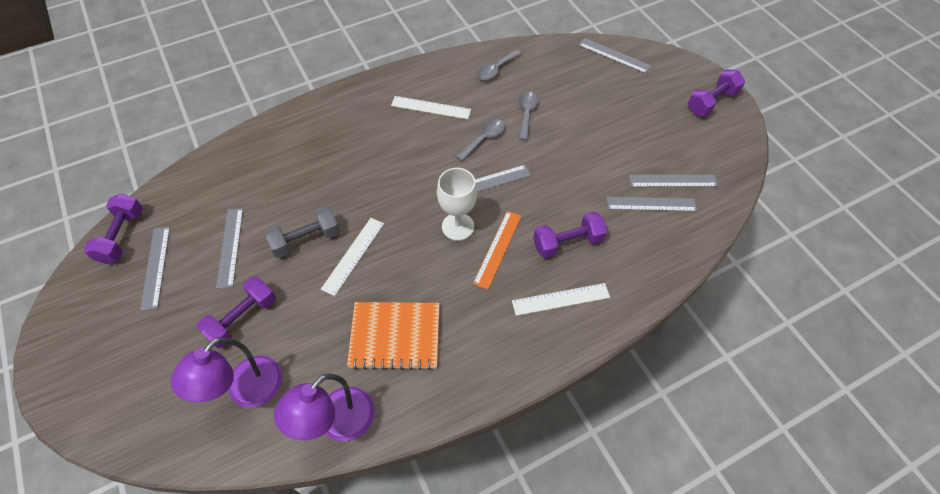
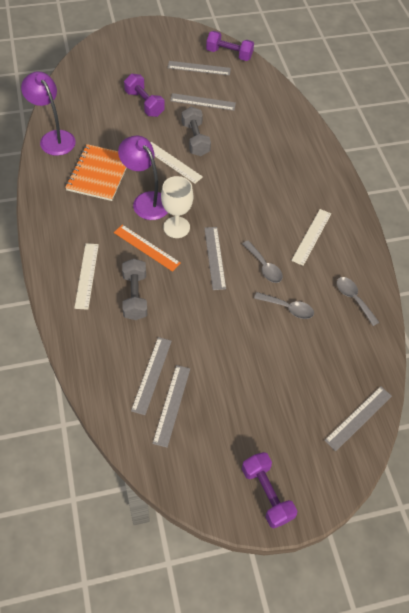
camera: 100 degrees right, 0 degrees up
(246, 391) = (93, 101): purple lamp -> purple lamp (146, 200)
(567, 242) = (135, 296): purple dumbbell -> grey dumbbell

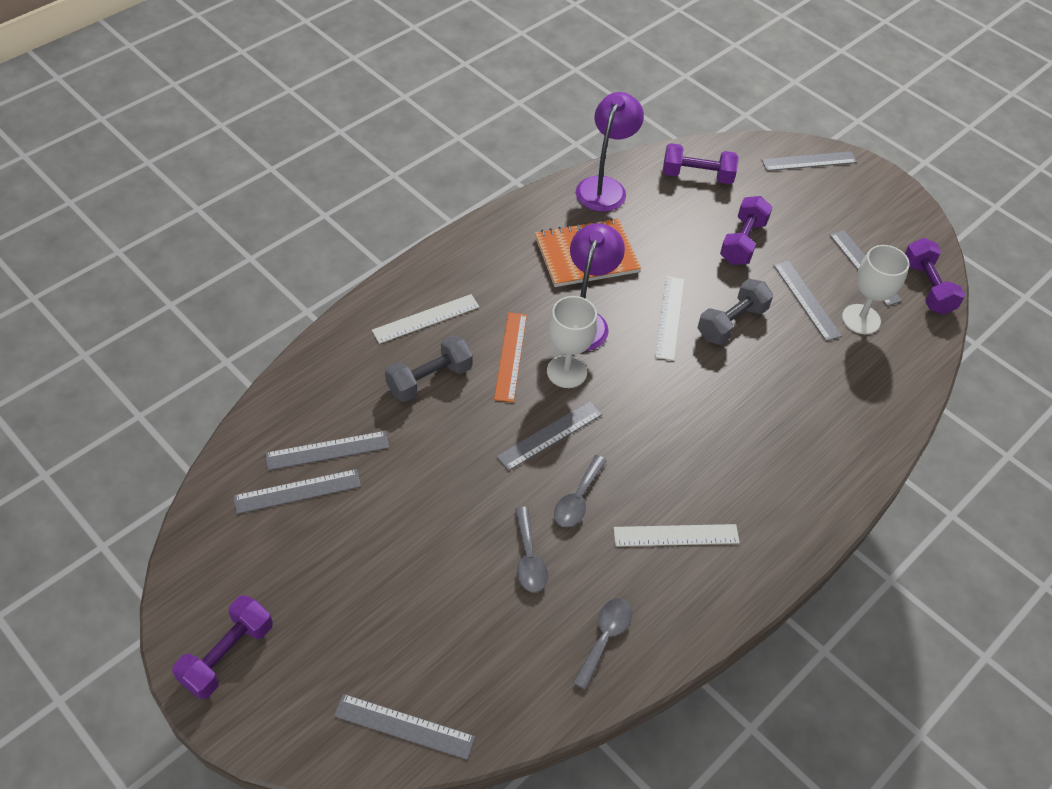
camera: 60 degrees right, 5 degrees down
(81, 94) = (697, 176): none -> purple dumbbell
(110, 45) = (809, 161): none -> grey ruler
(230, 89) = (861, 319): none -> white goblet

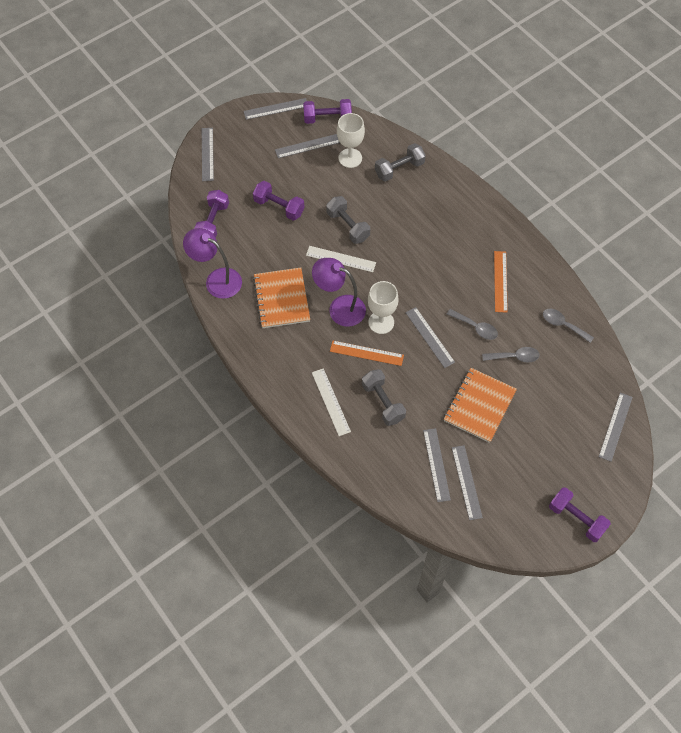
camera: 80 degrees left, 10 degrees up
(432, 507) = (479, 406): none -> orange notebook
(676, 535) = (500, 281): white ruler -> orange ruler
(806, 300) = (332, 183): grey ruler -> grey ruler (276, 109)
(862, 383) = (399, 169): none -> grey dumbbell

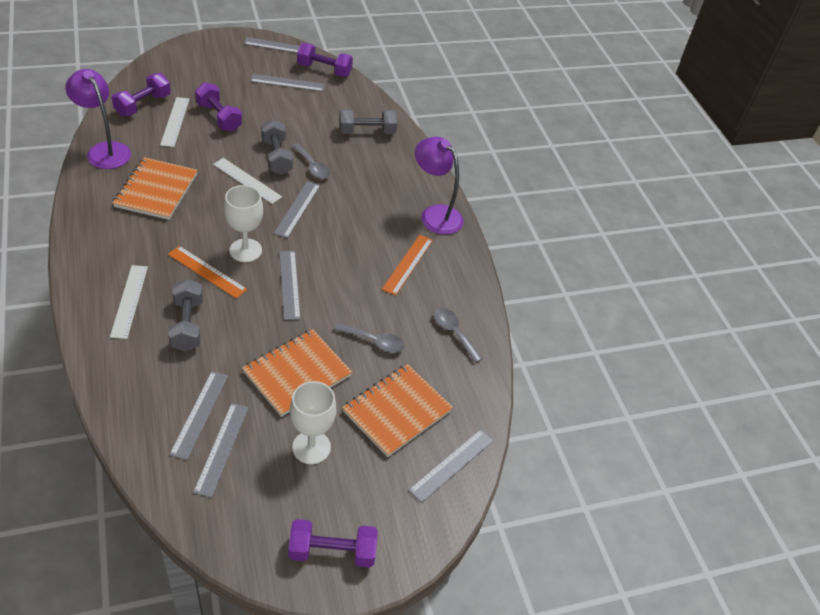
camera: 15 degrees right, 15 degrees down
(207, 154) = (184, 55): grey ruler -> grey ruler (297, 209)
(249, 227) = (175, 121): none -> white ruler
(339, 308) = (211, 220): purple lamp -> purple lamp (435, 214)
(350, 158) = (323, 106): white goblet -> white goblet (311, 447)
(475, 327) = (348, 295): grey spoon -> grey spoon (312, 167)
(560, 404) = (397, 411): none -> orange notebook
(576, 518) = (332, 552): purple dumbbell -> purple dumbbell turned 60 degrees counterclockwise

